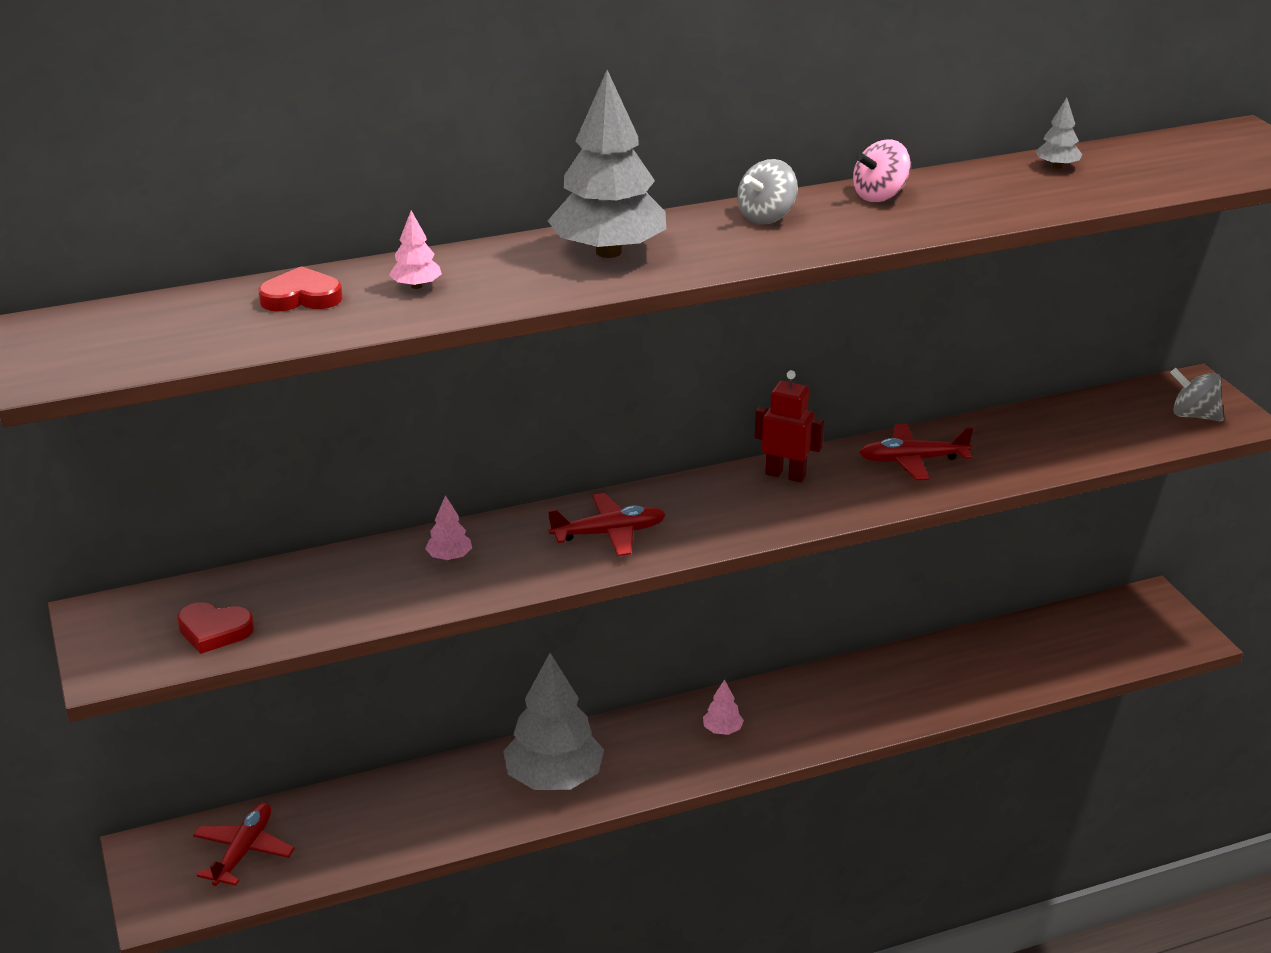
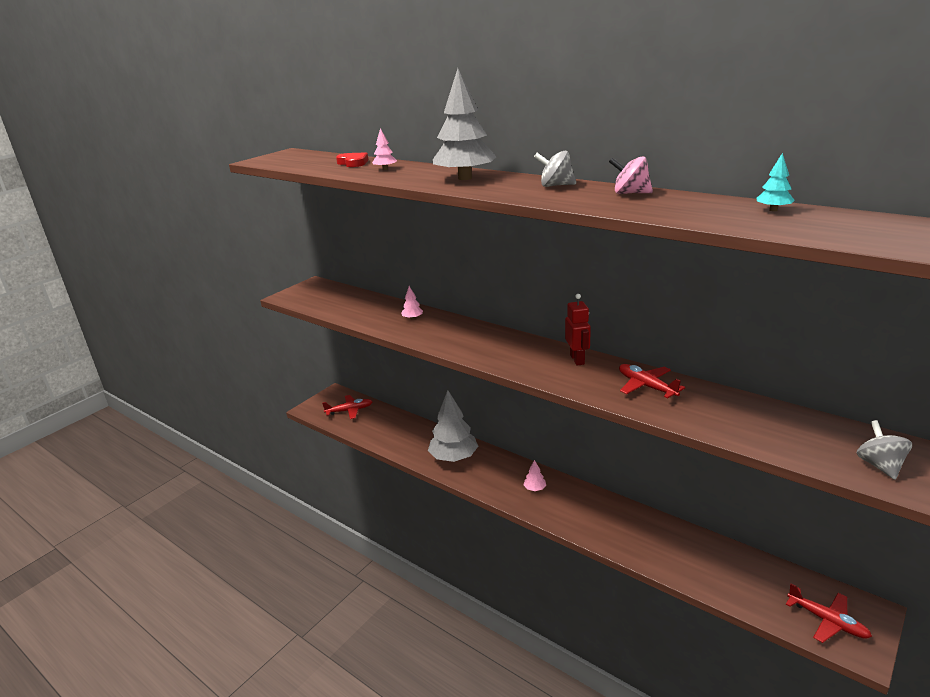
camera: 60 degrees right, 5 degrees down
(214, 631) = (322, 301): red heart -> none
(609, 533) = (470, 340): red plane -> red plane (827, 621)
(1057, 166) = (773, 210): grey tree -> turquoise tree

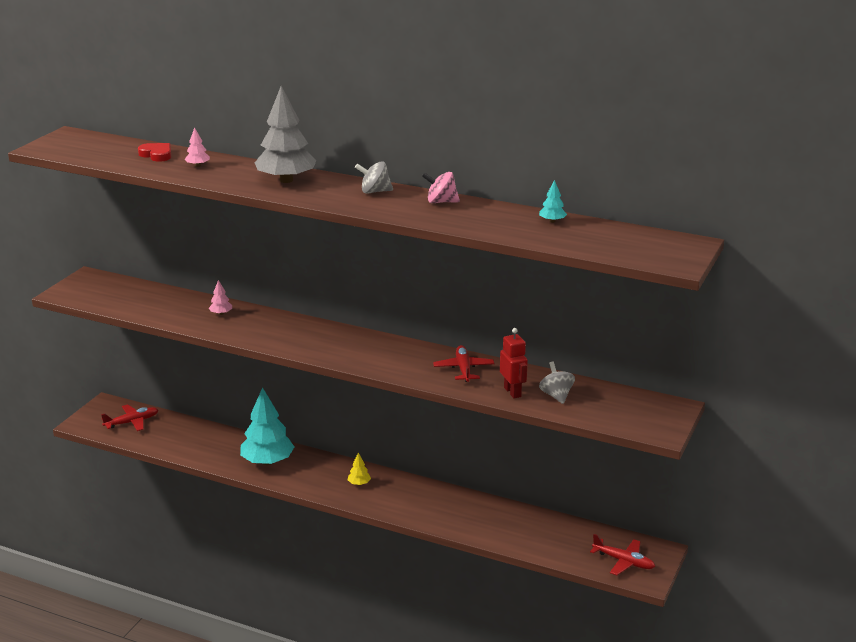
camera: 15 degrees left, 0 degrees up
(454, 457) = (267, 461): grey tree -> turquoise tree
(535, 488) = (359, 483): pink tree -> yellow tree
(577, 359) = (399, 348): red robot -> red robot (512, 392)
(646, 386) = (463, 369): red plane -> red plane turned 45 degrees clockwise
(879, 465) = (641, 418): grey spinning top -> grey spinning top (556, 395)

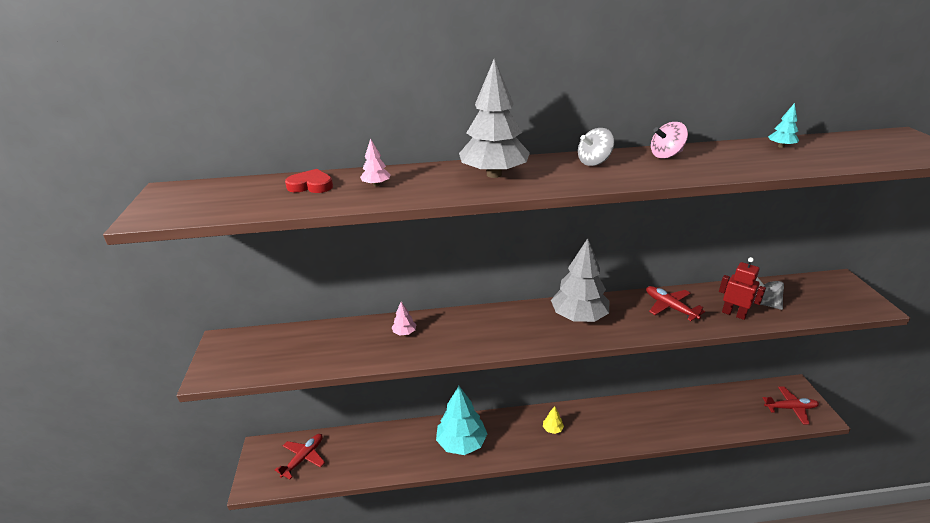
camera: 30 degrees left, 5 degrees up
(373, 349) = (579, 317): none -> grey tree

